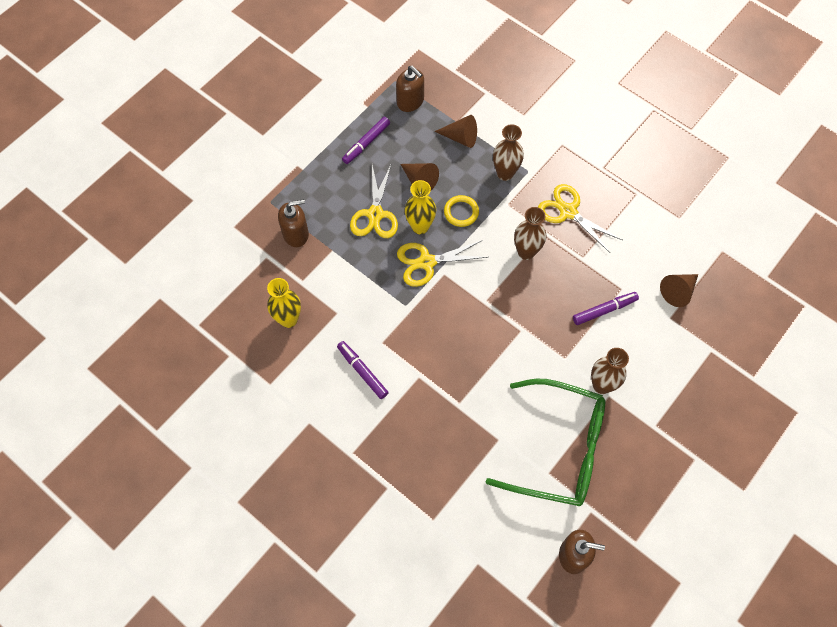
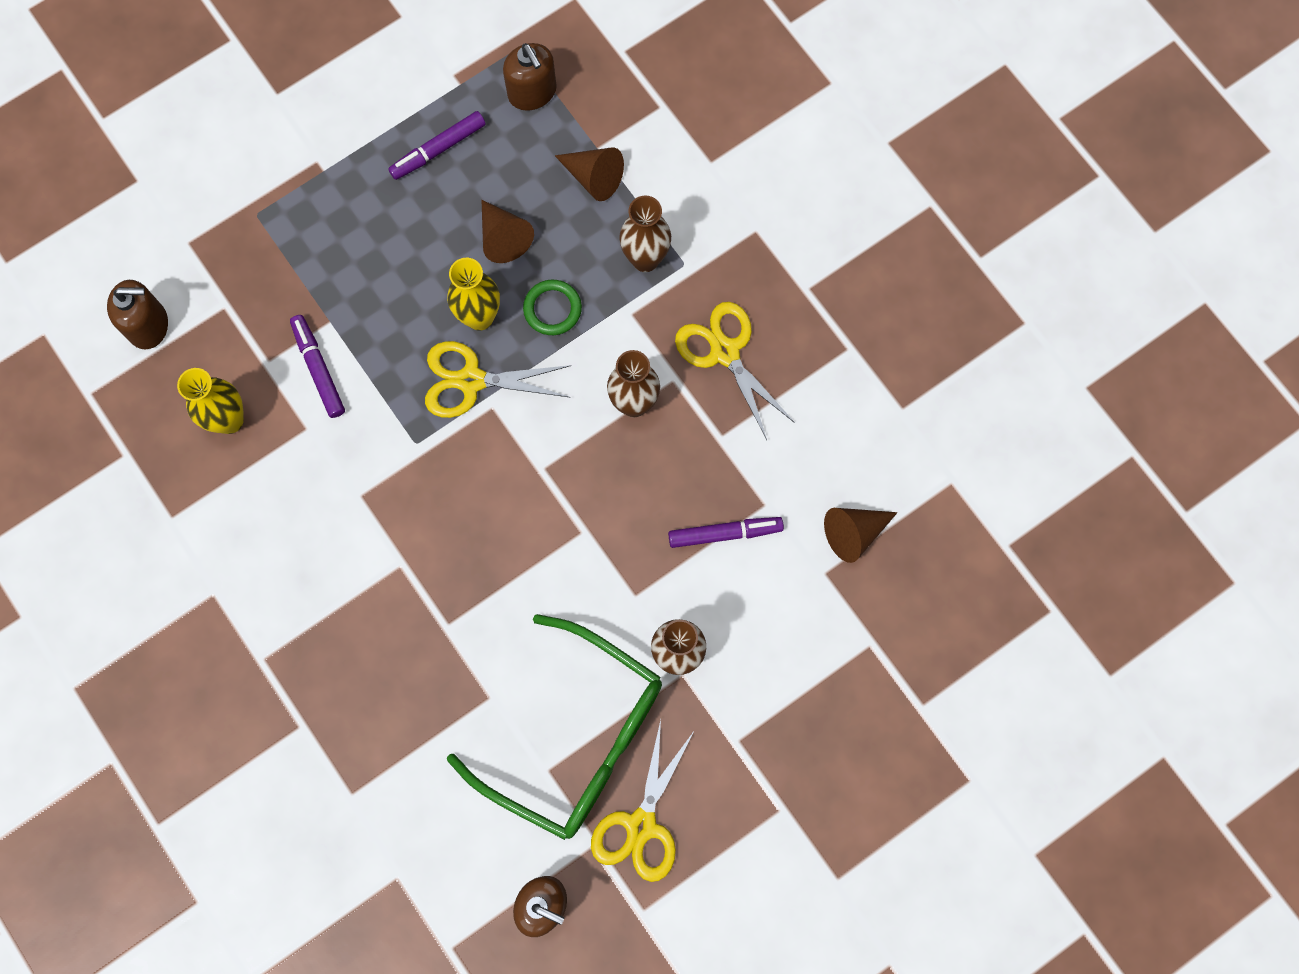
camera: 15 degrees right, 10 degrees up
(296, 234) = (281, 280): brown soap dispenser -> brown soap dispenser (148, 325)
(362, 372) = (317, 535): purple marker -> purple marker (318, 369)
(375, 214) = (415, 278): yellow scissors -> yellow scissors (641, 825)
(461, 212) = (552, 309): yellow ring -> green ring

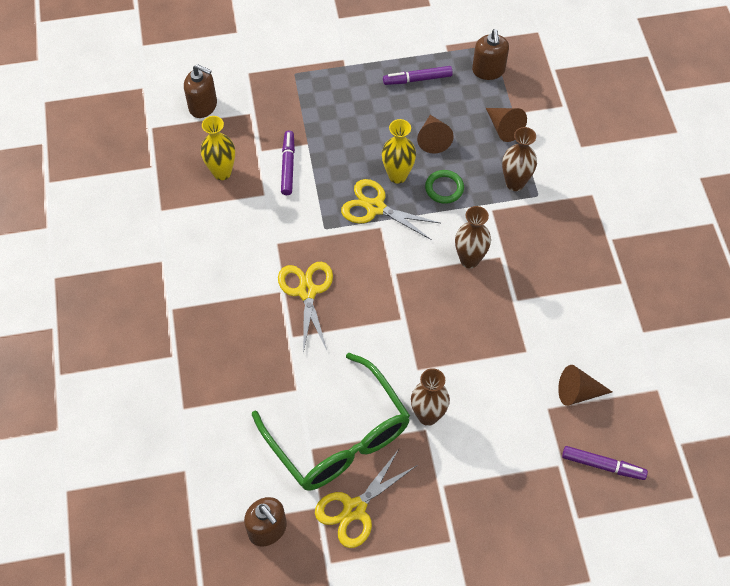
camera: 25 degrees right, 15 degrees down
(724, 533) = (492, 357): purple marker -> purple marker (602, 465)
(725, 352) = (541, 254): yellow scissors -> yellow scissors (307, 292)

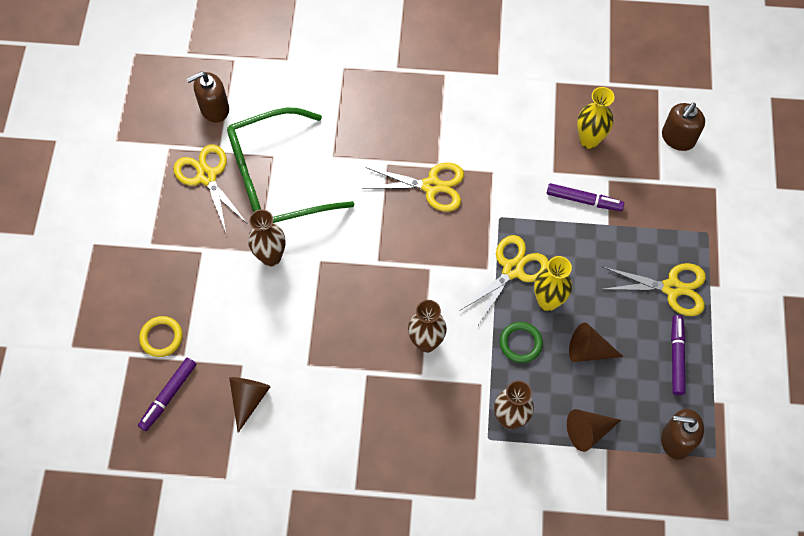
camera: 105 degrees right, 5 degrees up
(355, 90) = (672, 288): none -> yellow scissors
(548, 493) = (161, 337): none -> yellow ring

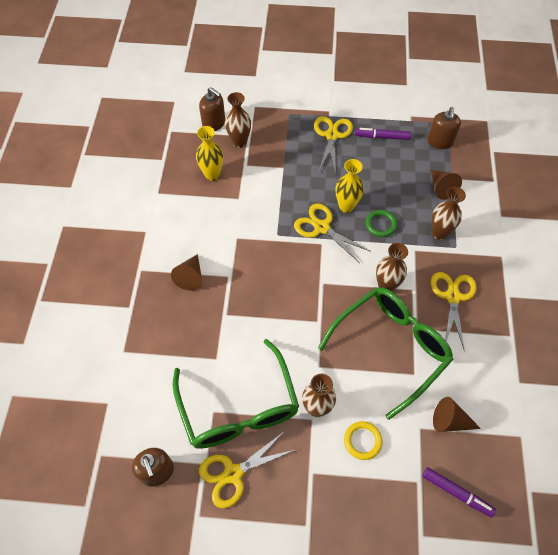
camera: 90 degrees left, 5 degrees down
(161, 337) = (402, 505): yellow ring -> yellow ring (362, 441)
(342, 342) = (391, 347): none -> green glasses
(431, 186) = (248, 281): yellow scissors -> yellow scissors (452, 297)
(583, 200) = (263, 181): purple marker -> none
(588, 350) = (382, 184): brown cone -> brown cone (190, 277)
(647, 170) = (239, 142): none -> brown vase

